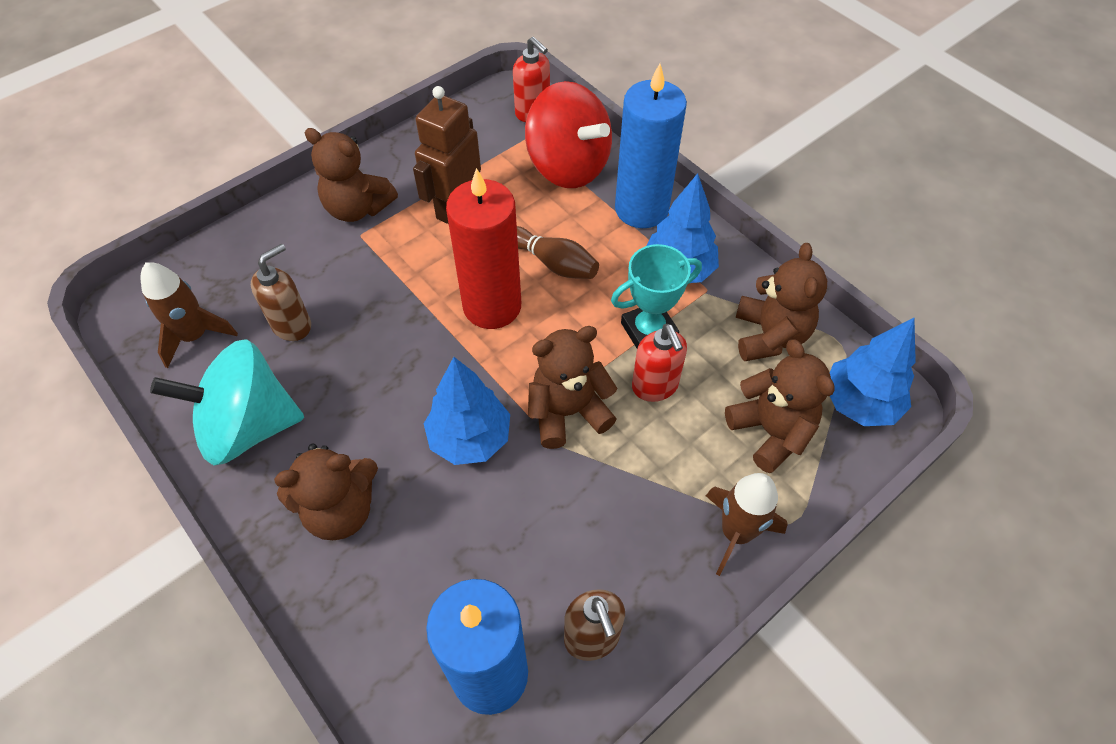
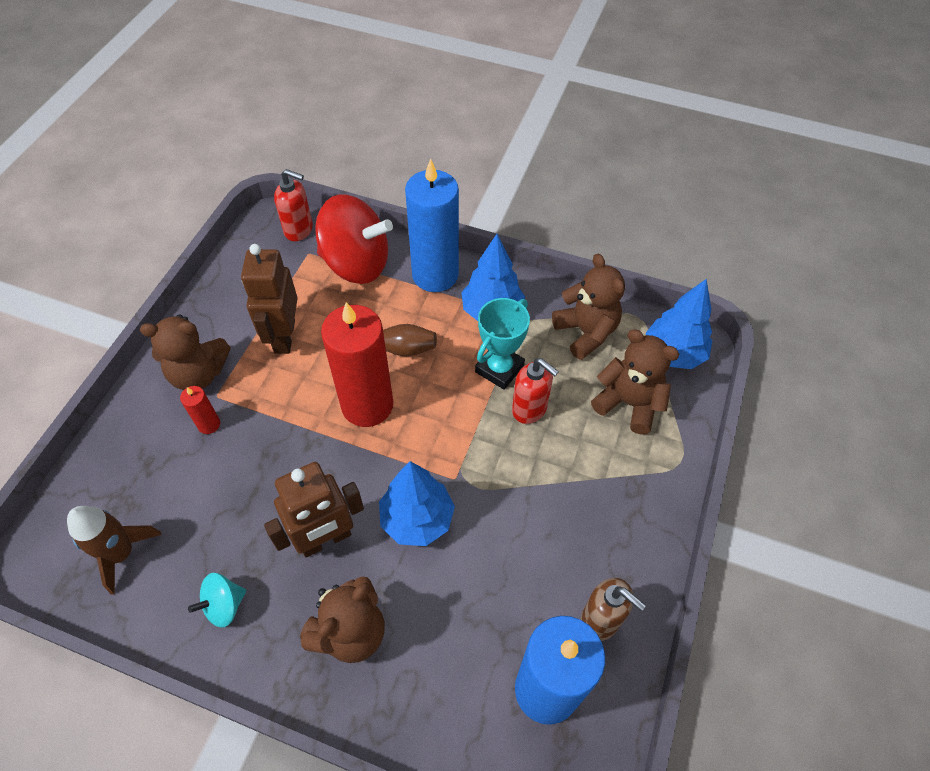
camera: 30 degrees left, 0 degrees up
(248, 426) = (224, 605): turquoise spinning top -> turquoise spinning top, size x0.46
(292, 325) = (206, 501): brown soap dispenser -> none
(337, 257) = (209, 424): none -> red candle
(373, 413) = (325, 539): none -> brown robot
(568, 412) = (478, 460): brown teddy bear -> none
(736, 533) = (650, 489): brown rocket -> none

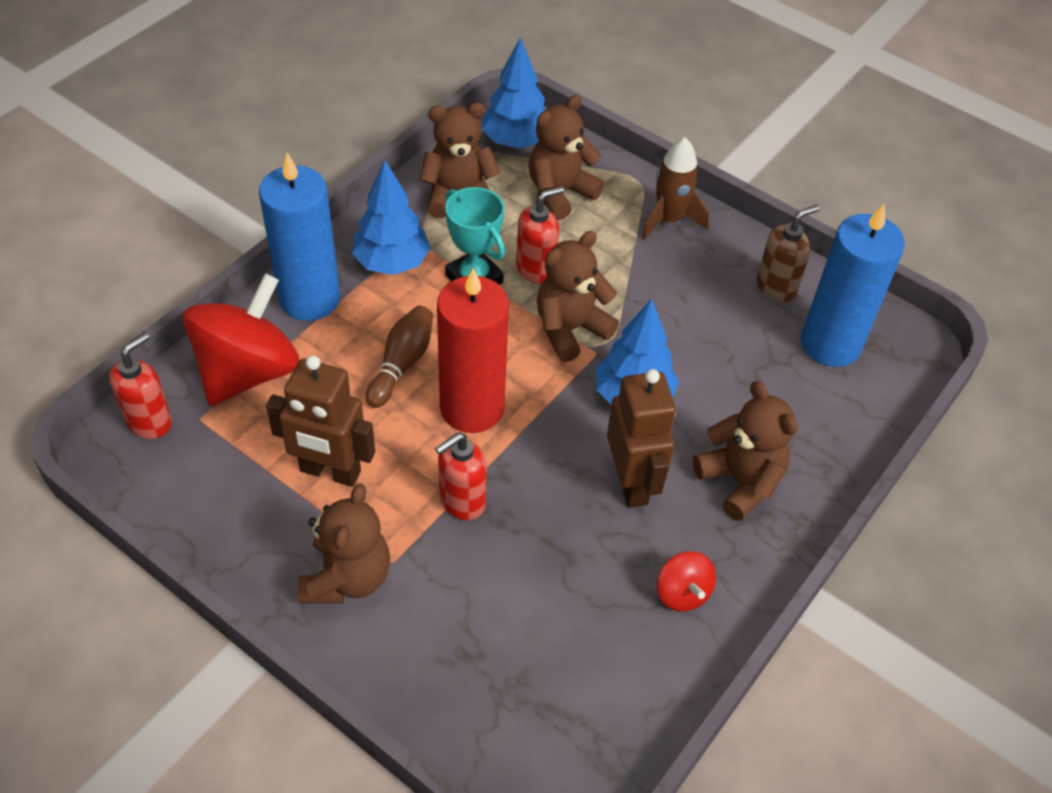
camera: 75 degrees left, 5 degrees down
(121, 553) = (585, 696): brown rocket -> brown rocket (669, 220)
(209, 424) = (433, 576): red candle -> none
(224, 605) = (682, 593): turquoise spinning top -> red spinning top
(278, 423) = (461, 501): none -> red soap dispenser
(473, 452) = (570, 329): none -> brown teddy bear

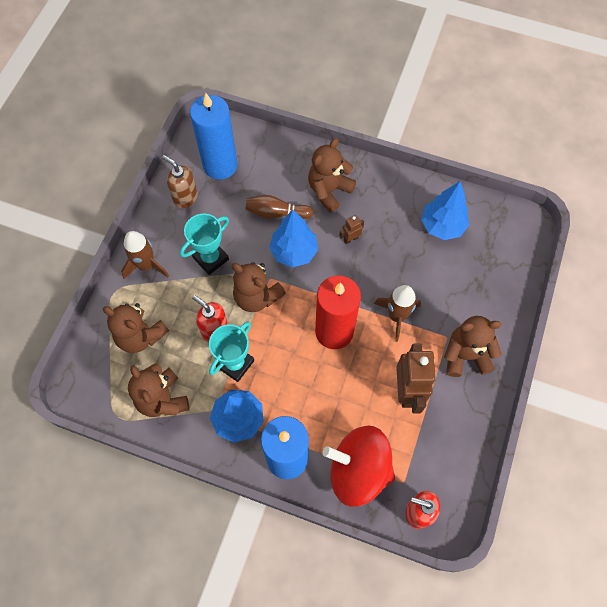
camera: 105 degrees left, 15 degrees up
(402, 364) = (317, 381): brown bowling pin -> brown bowling pin (276, 213)
(461, 501) = (396, 316): red soap dispenser -> brown rocket
(515, 141) = (96, 380): blue tree -> blue tree (442, 226)
(631, 482) = (350, 239): brown robot -> brown robot, size x0.47
(656, 292) = (211, 258): none -> turquoise trophy
(682, 593) = (404, 202): red spinning top -> none

